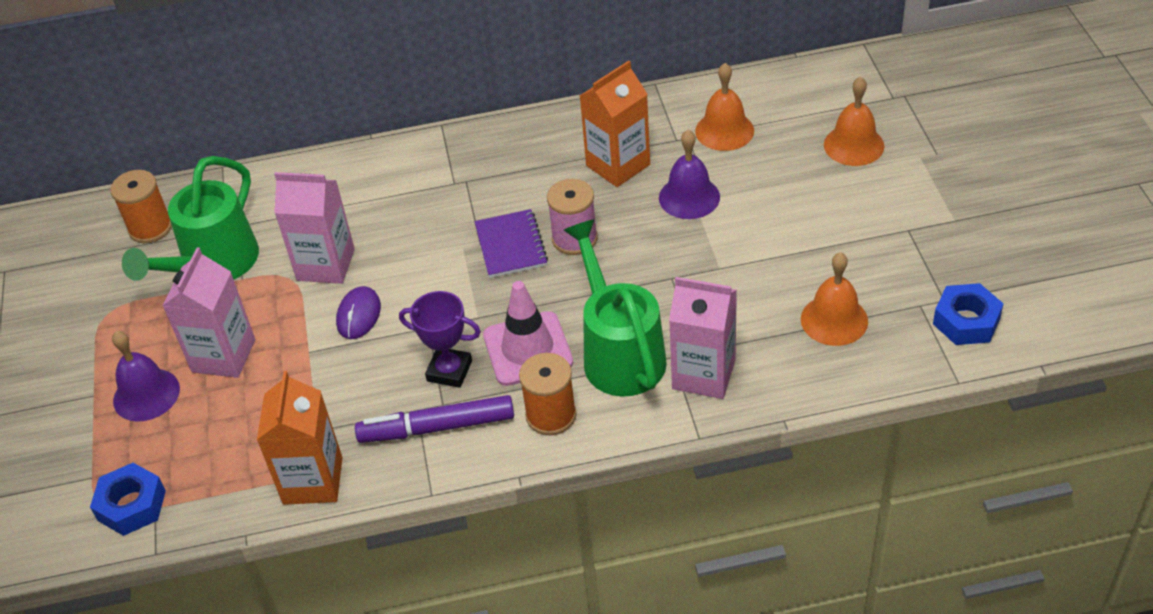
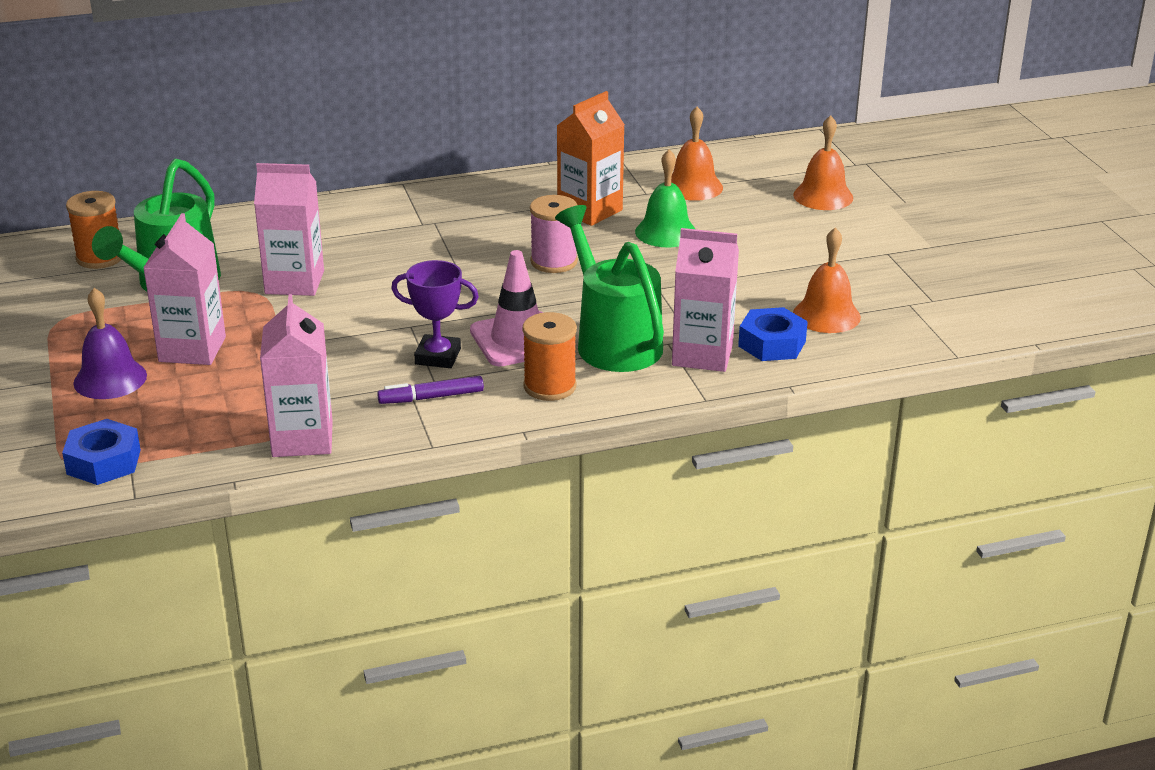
camera: 10 degrees left, 15 degrees down
(313, 480) = (302, 439): orange carton -> pink carton
(358, 315) = (335, 318): purple mouse -> none
(438, 427) = (432, 397): purple marker -> purple marker, size x0.64
(511, 246) = (488, 267): purple notebook -> none
(689, 197) = (666, 232): purple bell -> green bell
(966, 321) = (956, 314): blue nut -> blue nut (772, 344)

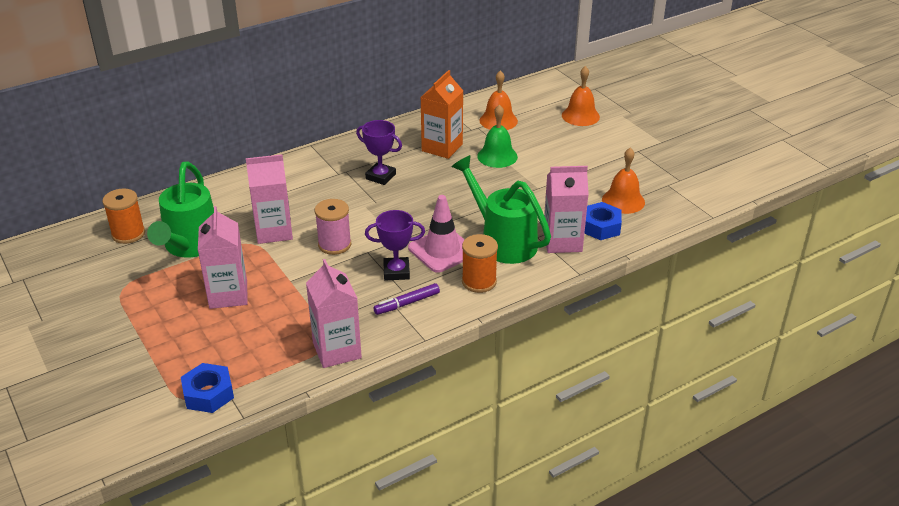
camera: 15 degrees left, 5 degrees up
(110, 379) = (181, 328): purple bell -> none
(480, 235) = (380, 176): none -> purple trophy
(554, 262) = (437, 189): pink spool -> pink spool (334, 244)

